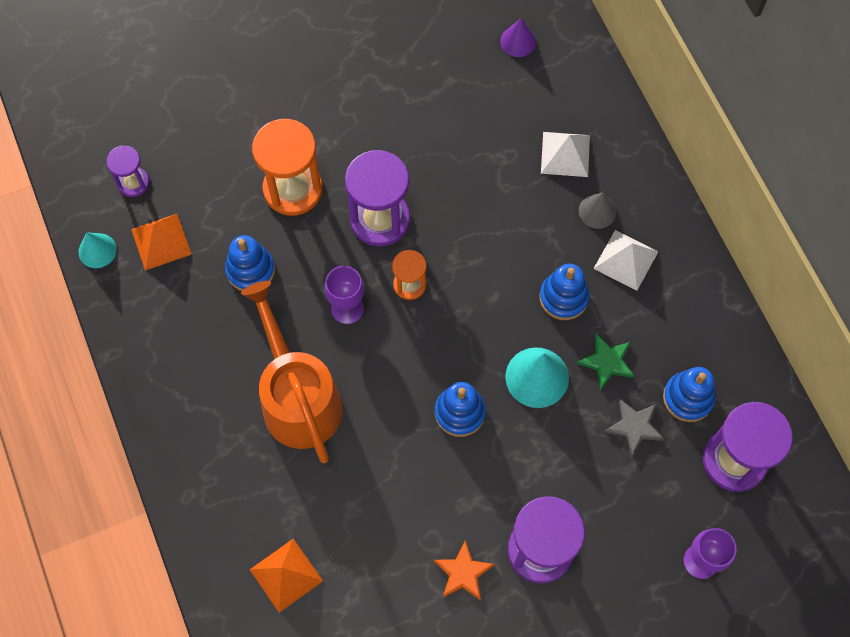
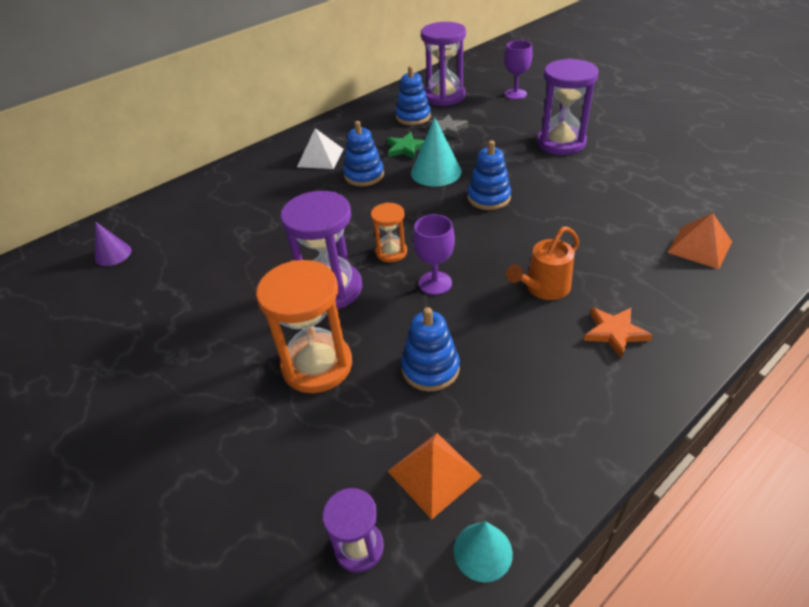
camera: 105 degrees left, 25 degrees down
(298, 398) = (543, 288): orange watering can -> orange watering can, size x0.55
(463, 573) = (606, 167): orange star -> orange star (614, 332)
(565, 154) = (233, 202): white pyramid -> none
(597, 211) = (283, 177): grey cone -> none

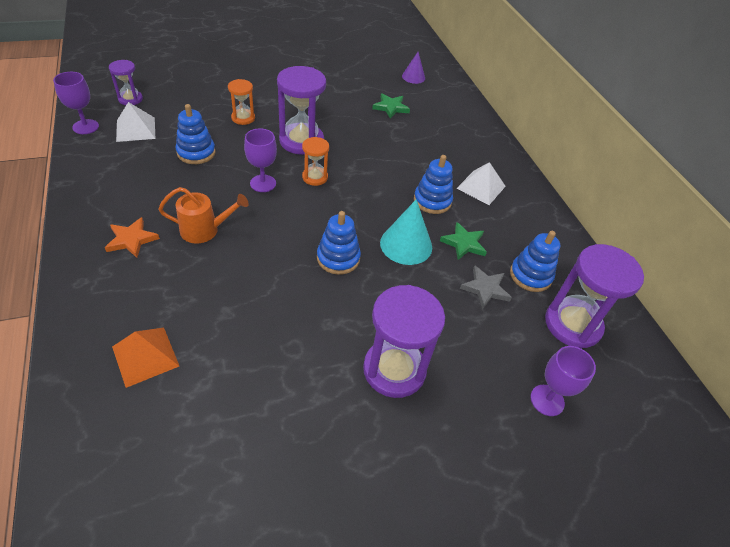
camera: 105 degrees right, 5 degrees up
(206, 248) = (391, 107): none -> green star
(317, 365) = (243, 118): orange hourglass -> orange hourglass, size x0.54
(434, 473) = (135, 129): orange pyramid -> white pyramid
(482, 551) = (85, 127): turquoise cone -> purple goblet
(543, 288) = (205, 230): orange watering can -> orange watering can turned 105 degrees clockwise

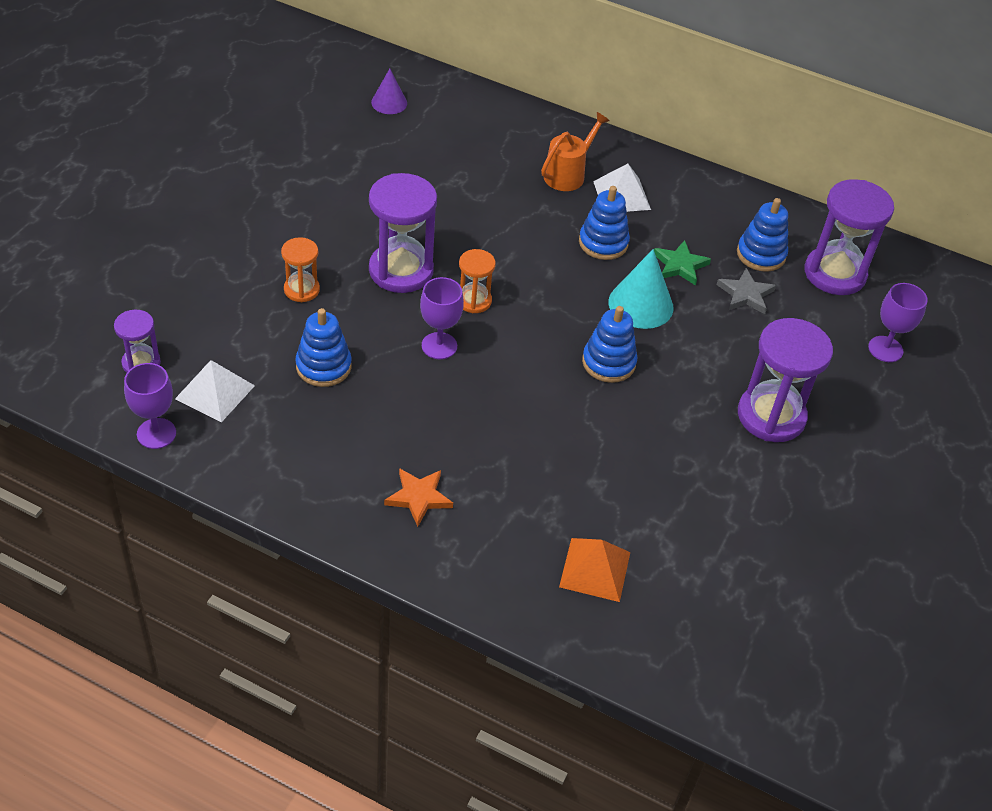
camera: 45 degrees left, 0 degrees up
(205, 230) = (465, 433): orange watering can -> orange watering can (568, 174)
(391, 107) = (424, 162): green star -> none

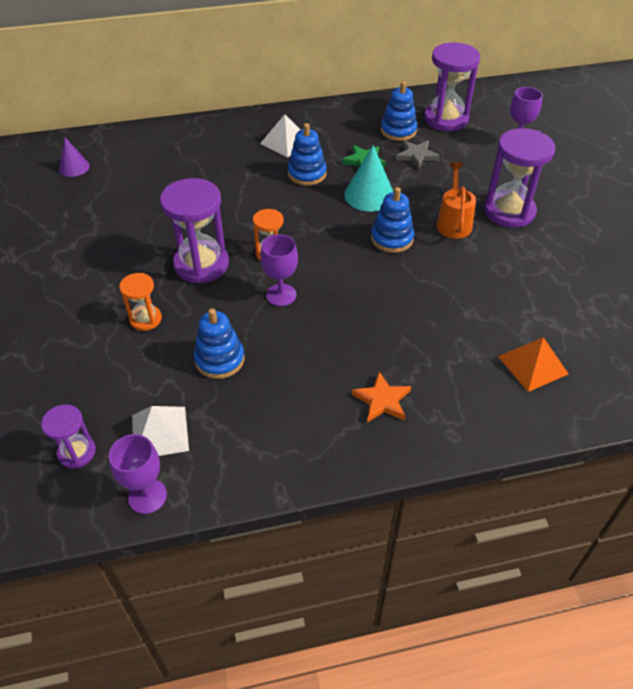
camera: 35 degrees left, 0 degrees up
(568, 174) = (240, 148): orange watering can -> orange watering can (453, 222)

